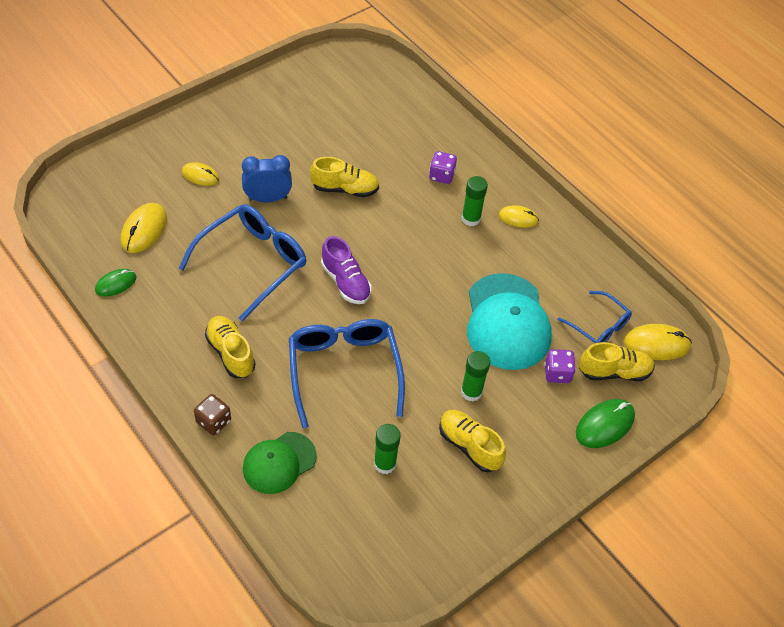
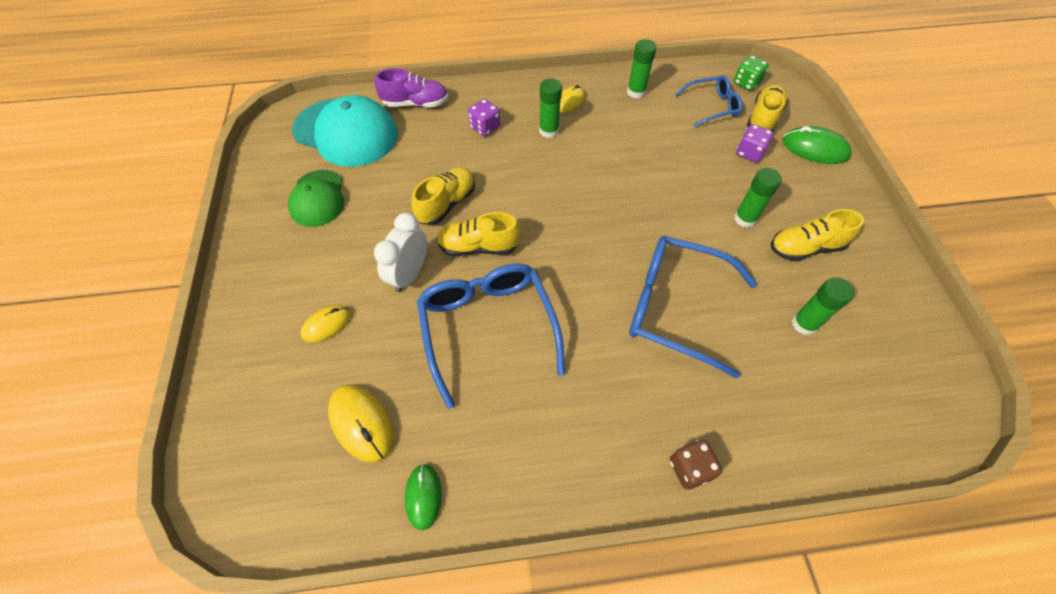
camera: 55 degrees left, 5 degrees up
(231, 353) = (601, 406): yellow shoe -> yellow shoe (478, 247)
(267, 198) = (409, 274): blue clock -> white clock
(279, 463) = (771, 422): green cap -> green cap (318, 198)
(345, 282) = (564, 256): purple shoe -> purple shoe (415, 103)
(507, 322) = (679, 159): turquoise cap -> turquoise cap (346, 132)
(571, 261) = (636, 92): none -> green glue stick
(604, 425) = (814, 148): green mouse -> green mouse turned 60 degrees counterclockwise
(656, 344) = (746, 83): yellow mouse -> green dice

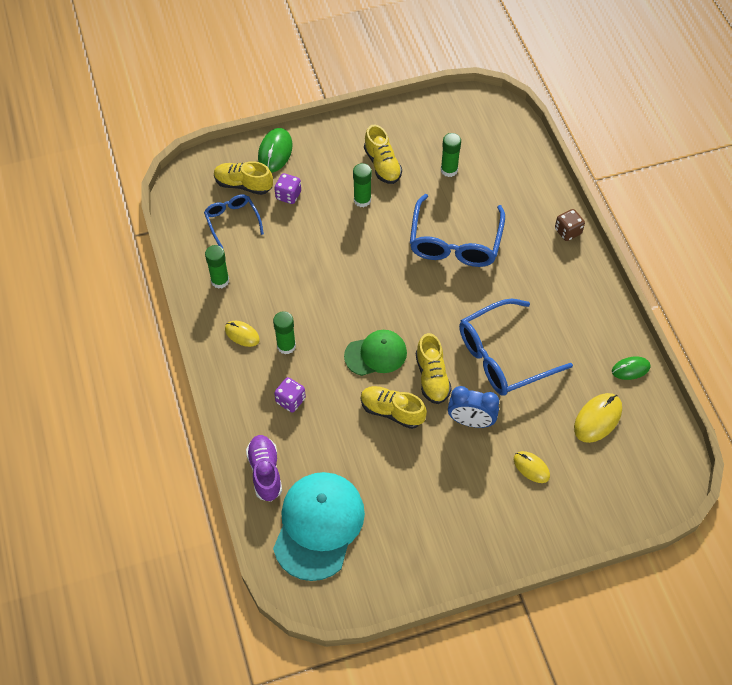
camera: 100 degrees left, 0 degrees up
(318, 198) = (408, 521): green cap -> green cap (376, 354)
(409, 274) = (471, 421): white clock -> blue clock
(746, 83) = (196, 195): green dice -> none

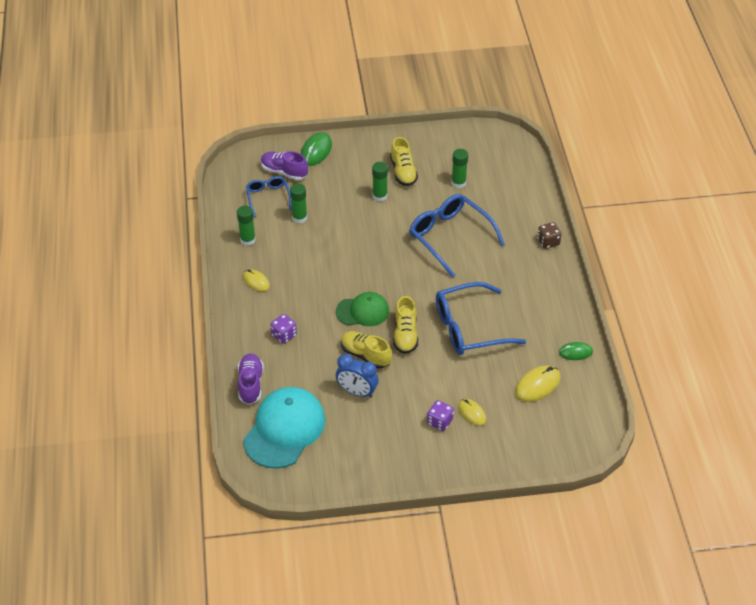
camera: 10 degrees right, 10 degrees down
(243, 185) = (284, 172): yellow shoe -> purple shoe
(286, 346) = (290, 295): green glue stick -> green glue stick (299, 217)
(288, 195) = (319, 184): purple dice -> purple dice (439, 422)
(455, 242) = (450, 237): blue glasses -> blue glasses turned 120 degrees clockwise
(471, 421) = (429, 372): blue clock -> blue clock (357, 392)

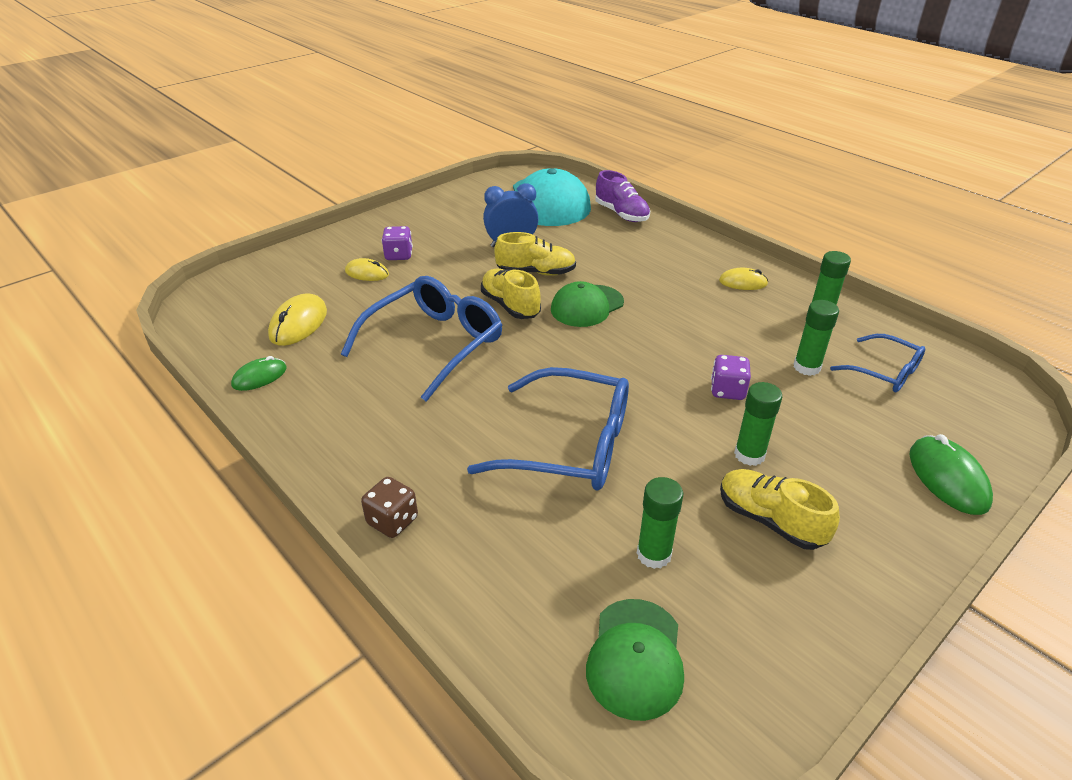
camera: 145 degrees right, 10 degrees down
(284, 172) = (928, 417): purple shoe -> none
(284, 335) = (643, 254): purple dice -> purple dice (727, 391)
(495, 160) = (635, 658): none -> green cap

